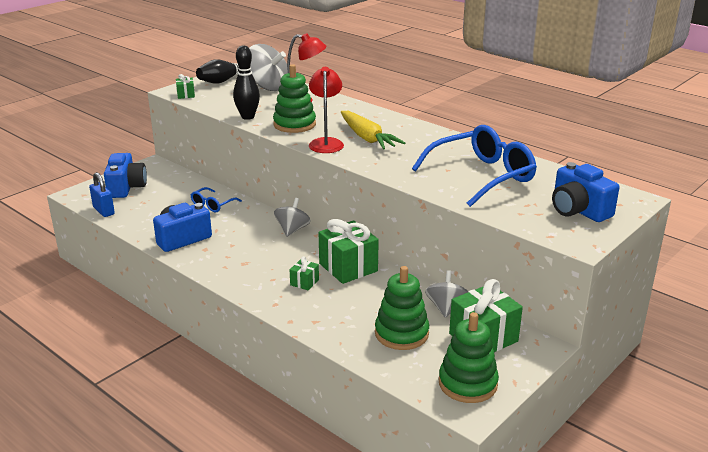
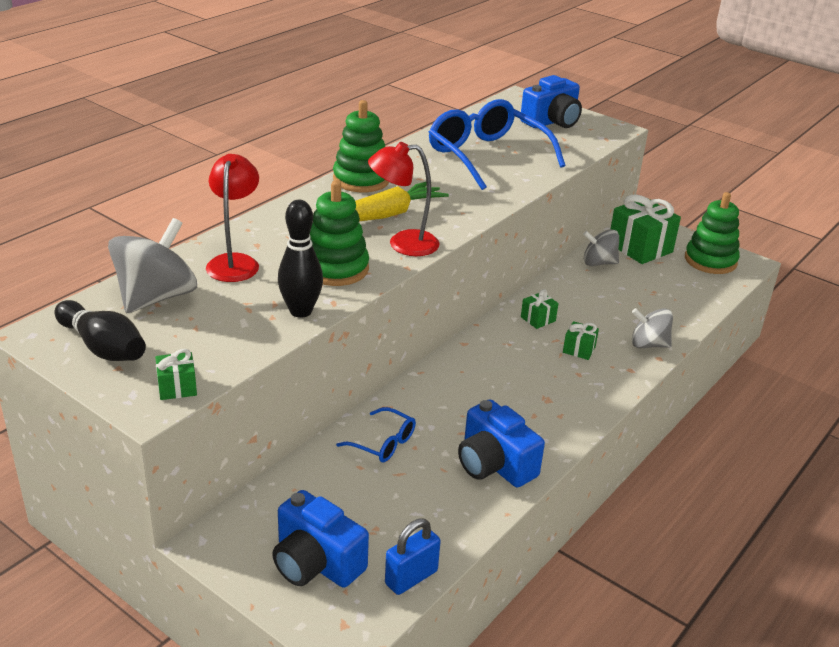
camera: 95 degrees left, 5 degrees up
(126, 187) = (316, 563): blue camera -> blue camera turned 135 degrees counterclockwise
(292, 230) = (453, 362): grey spinning top -> grey spinning top (648, 344)
(348, 267) = (538, 319): green gift -> green gift, size x0.48
(401, 333) = (652, 289): green stacking toy -> green stacking toy (361, 179)

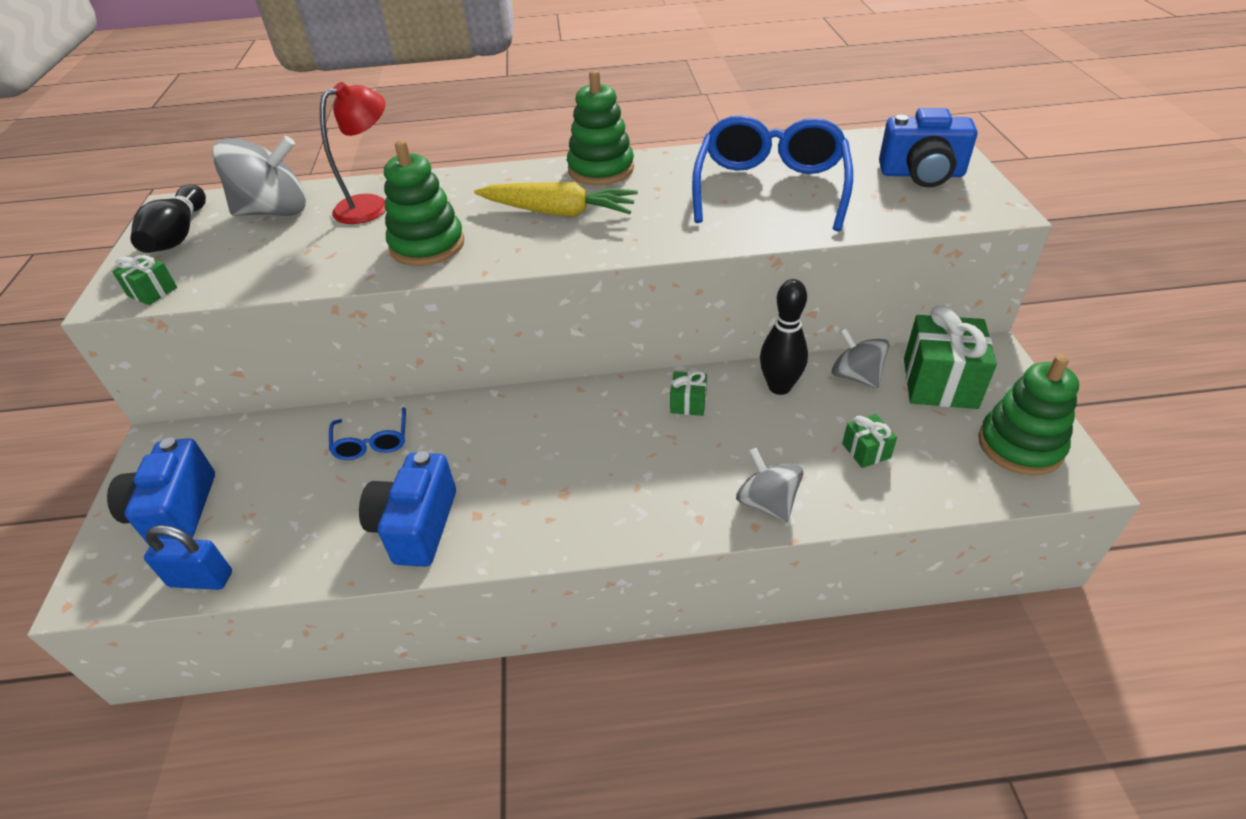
camera: 50 degrees right, 10 degrees up
(301, 311) = (333, 271): black bowling pin -> black bowling pin (779, 387)
(403, 244) = (522, 247): red lamp -> none
(579, 349) = (678, 461): green gift -> green gift (866, 451)

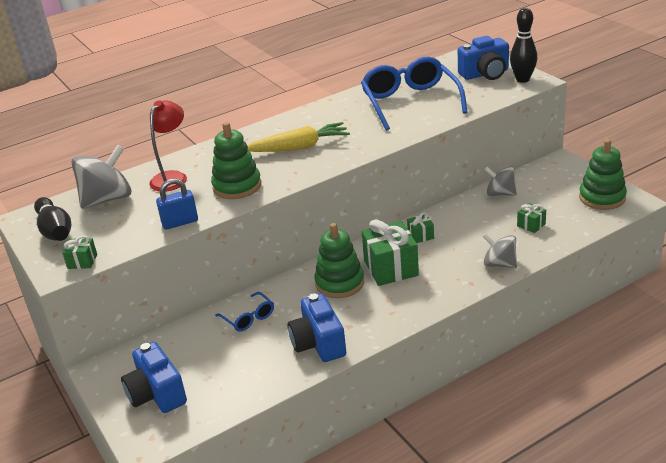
camera: 25 degrees left, 10 degrees down
(201, 579) = (213, 414): blue padlock -> blue padlock (180, 222)
(601, 169) = (300, 119): green stacking toy -> green stacking toy (339, 283)
(779, 387) = (464, 212): black bowling pin -> black bowling pin (522, 79)
(939, 383) = (545, 183): green gift -> green gift (391, 268)

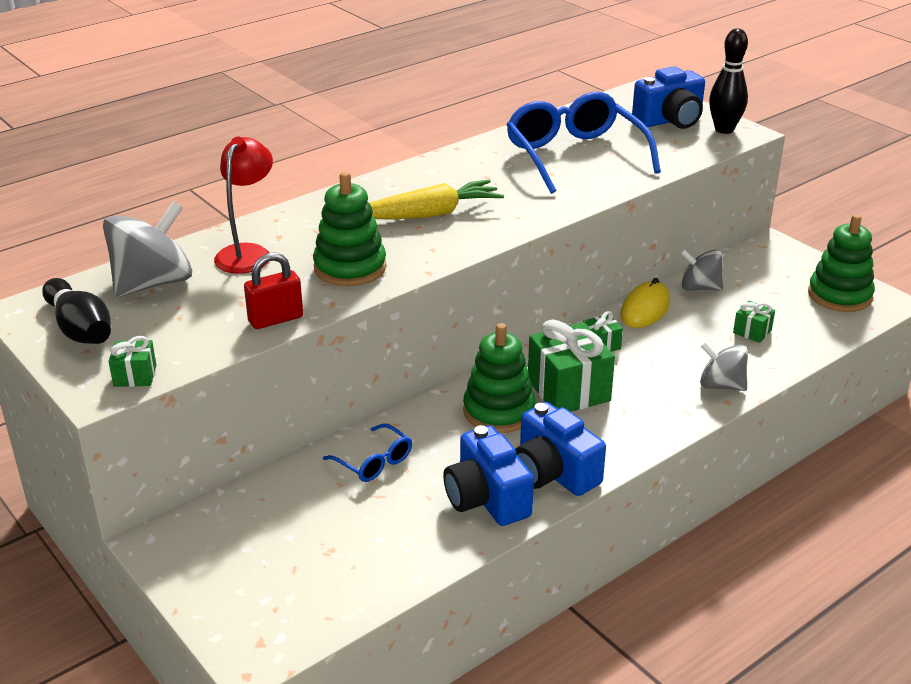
camera: 10 degrees left, 0 degrees up
(157, 394) = (255, 576): blue camera -> blue camera (553, 473)
(180, 222) = (275, 319): blue padlock -> red padlock
(457, 209) = (645, 309): none -> yellow mouse

